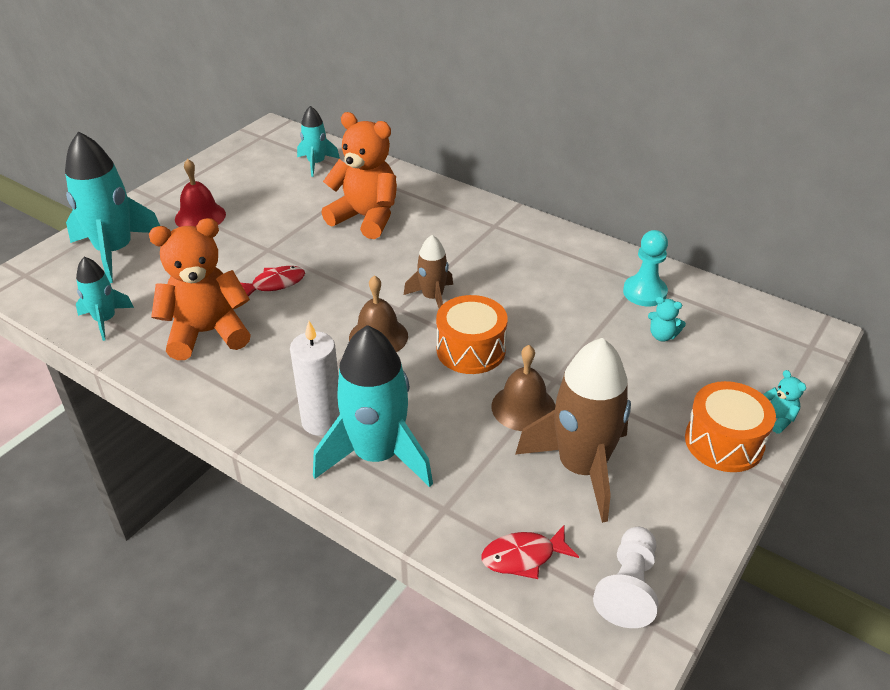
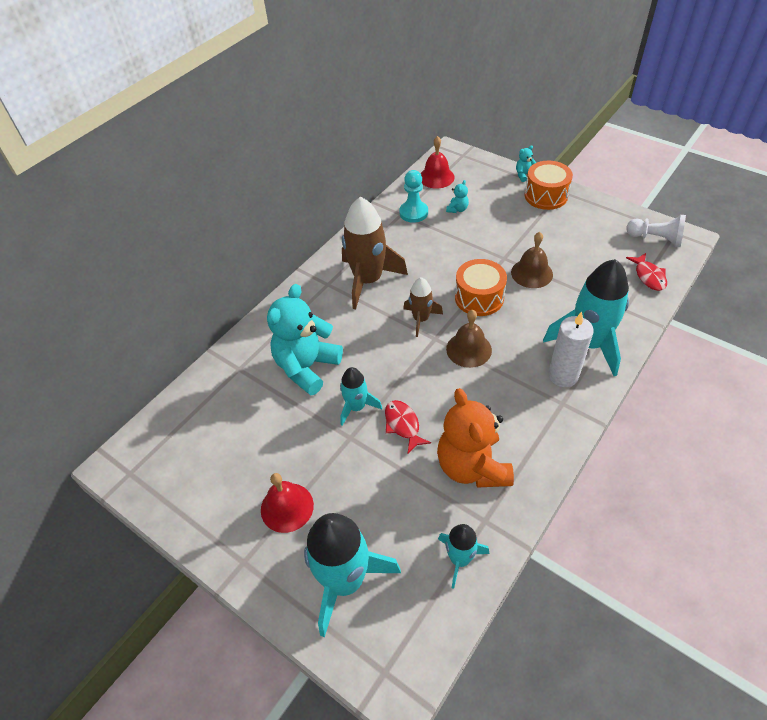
camera: 85 degrees left, 10 degrees up
(316, 163) = (202, 414): turquoise rocket -> turquoise rocket (356, 407)
(366, 218) = (307, 367): orange teddy bear -> turquoise teddy bear
(581, 468) = (577, 251): brown rocket -> brown rocket (368, 280)
(738, 316) = (436, 177): none -> red bell

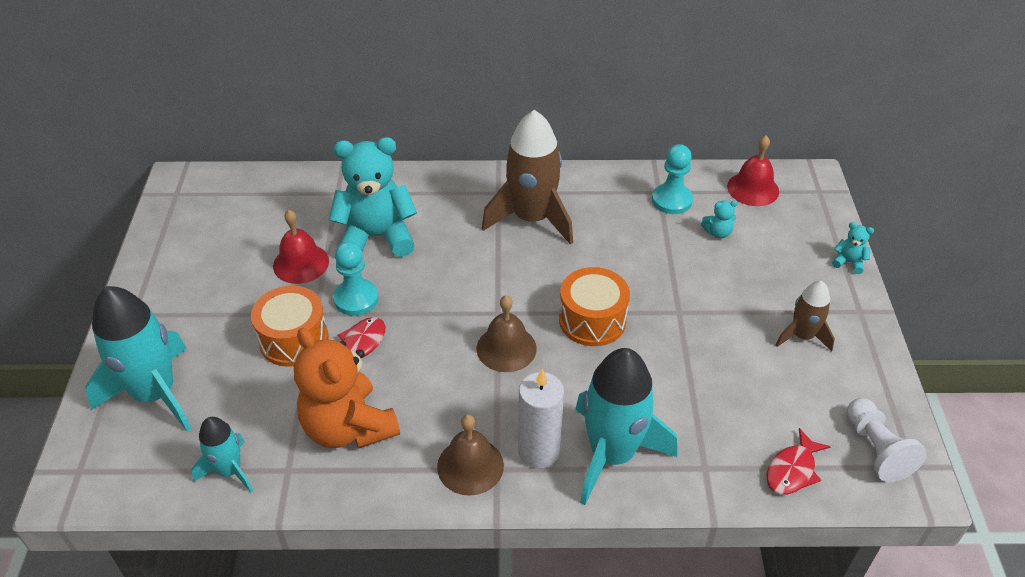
camera: 50 degrees right, 5 degrees down
(287, 507) = (207, 312): red bell -> red bell (301, 263)
(356, 407) = (356, 299): turquoise rocket -> turquoise pawn
(421, 319) = (515, 288): brown rocket -> brown rocket (802, 336)
(472, 466) = (348, 427): orange teddy bear -> orange teddy bear turned 75 degrees counterclockwise
(531, 273) = (679, 349): brown bell -> brown bell (470, 466)
(546, 195) = (833, 300): orange drum -> orange drum (294, 339)

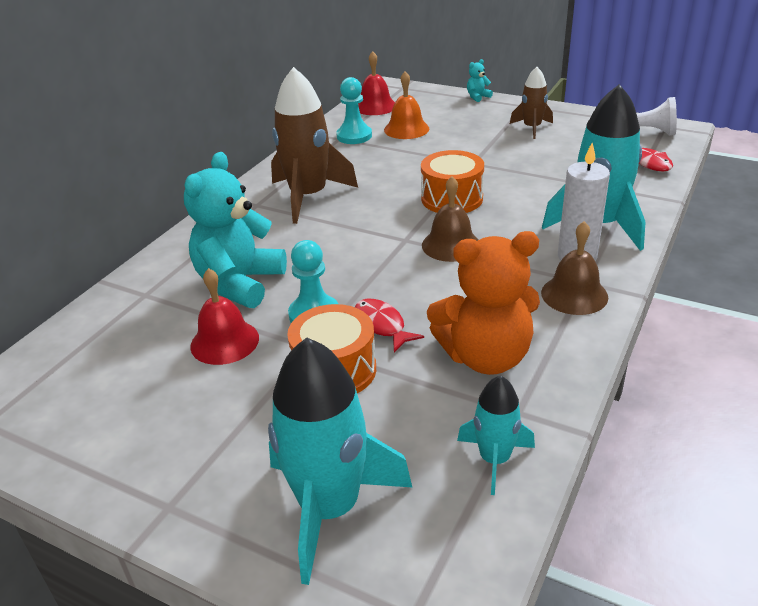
camera: 60 degrees left, 10 degrees down
(717, 233) = (406, 129): turquoise teddy bear -> orange bell

